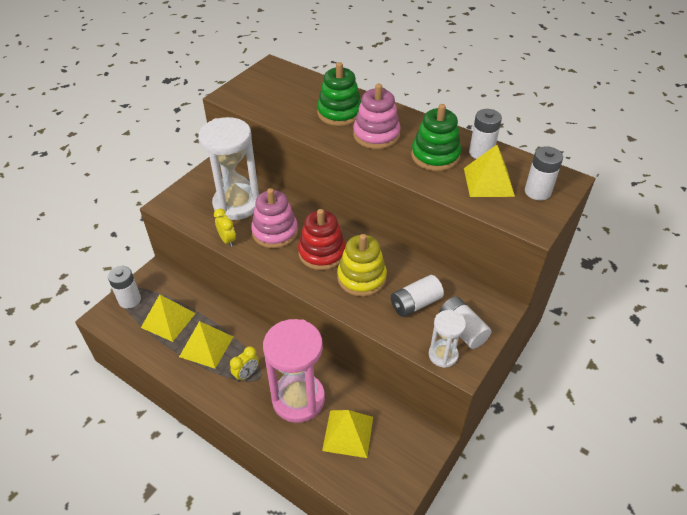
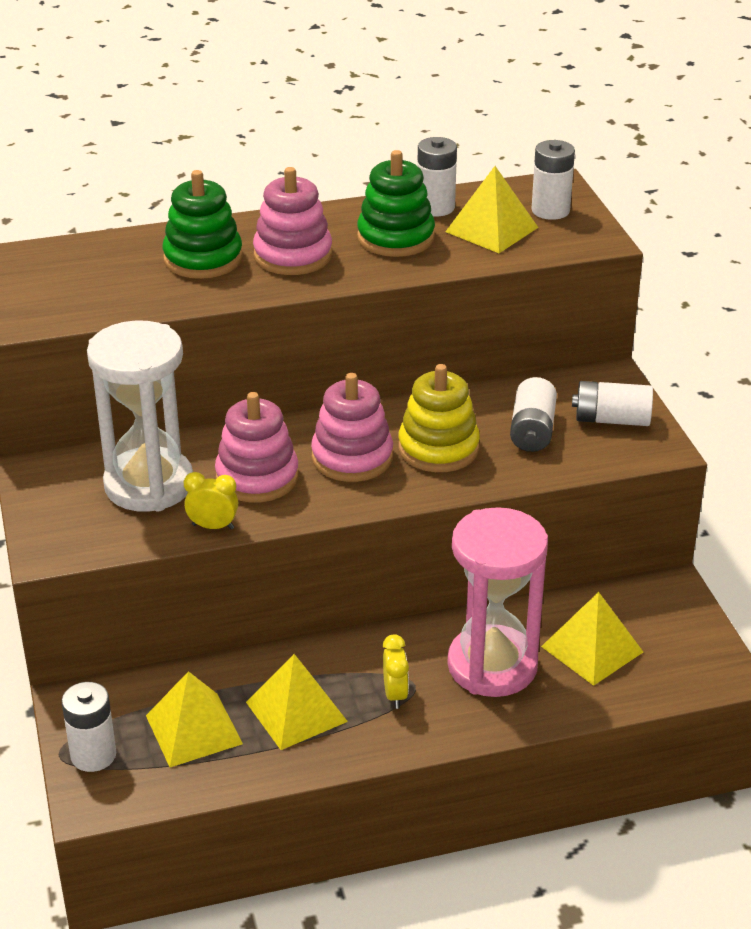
camera: 50 degrees left, 10 degrees down
(322, 253) = (352, 457): red stacking toy -> pink stacking toy
(443, 355) = (631, 452): white hourglass -> none

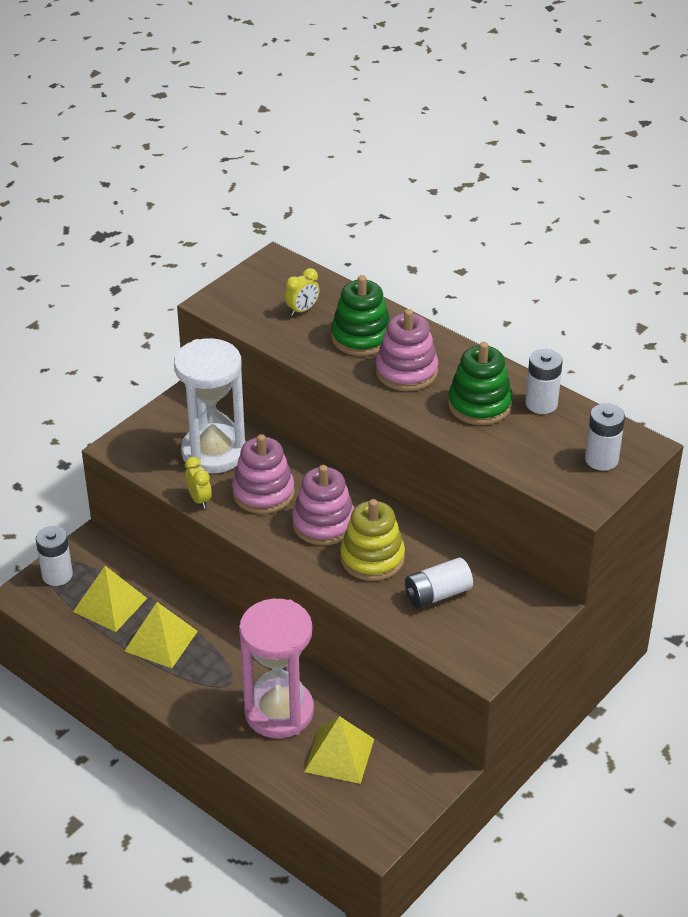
camera: 55 degrees right, 5 degrees up
(395, 695) = (213, 678): yellow clock -> yellow clock (302, 310)
(491, 229) = (541, 443): yellow pyramid -> none
(611, 419) = (492, 628): white battery -> none

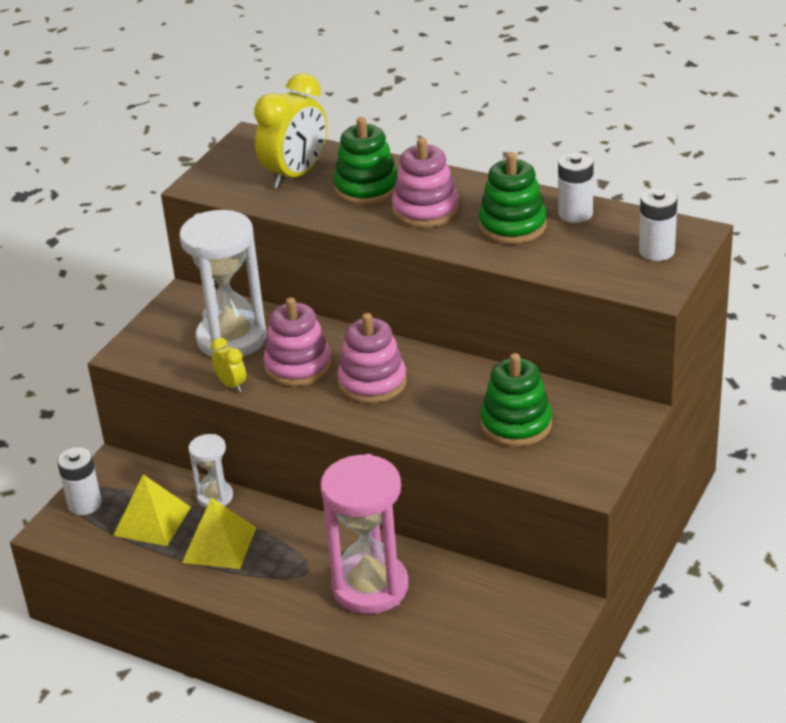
camera: 10 degrees left, 5 degrees down
(171, 593) = (215, 497): none -> white hourglass
(302, 310) = (296, 175): yellow clock -> yellow clock, size x2.10
(339, 755) = (449, 615): yellow pyramid -> none
(372, 558) = (435, 404): yellow stacking toy -> none
(437, 594) = (516, 424): white battery -> green stacking toy

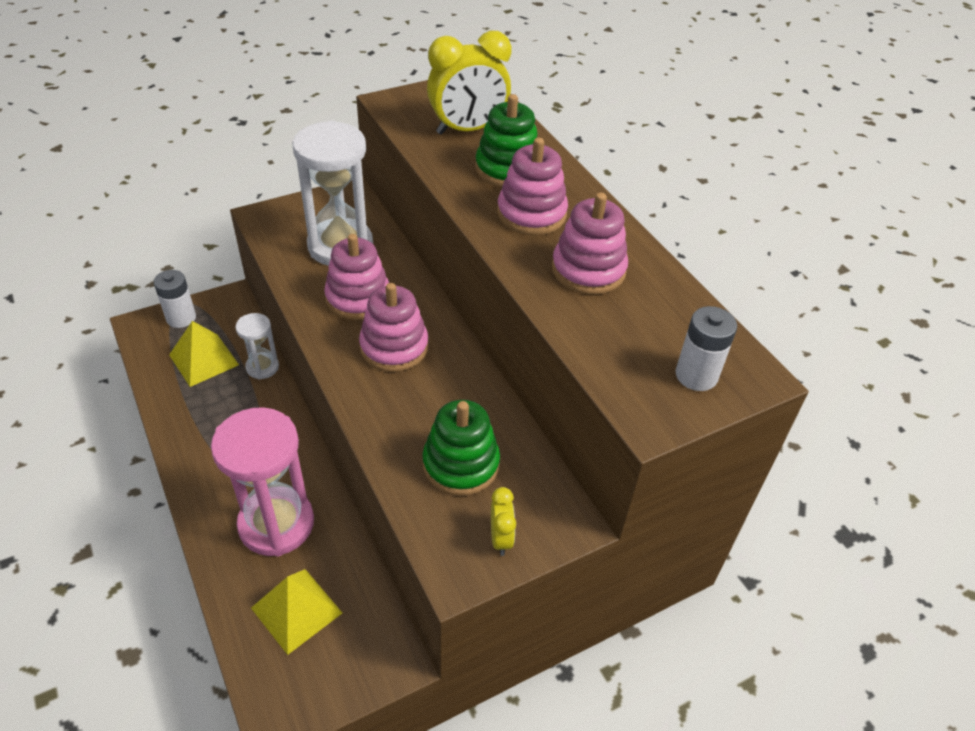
camera: 30 degrees right, 10 degrees up
(219, 545) = (221, 409): yellow pyramid -> yellow pyramid (296, 610)
(231, 385) = (295, 285): yellow clock -> yellow clock (500, 538)
(512, 226) = (588, 270): green stacking toy -> pink stacking toy
(575, 214) = (659, 290): white battery -> none

